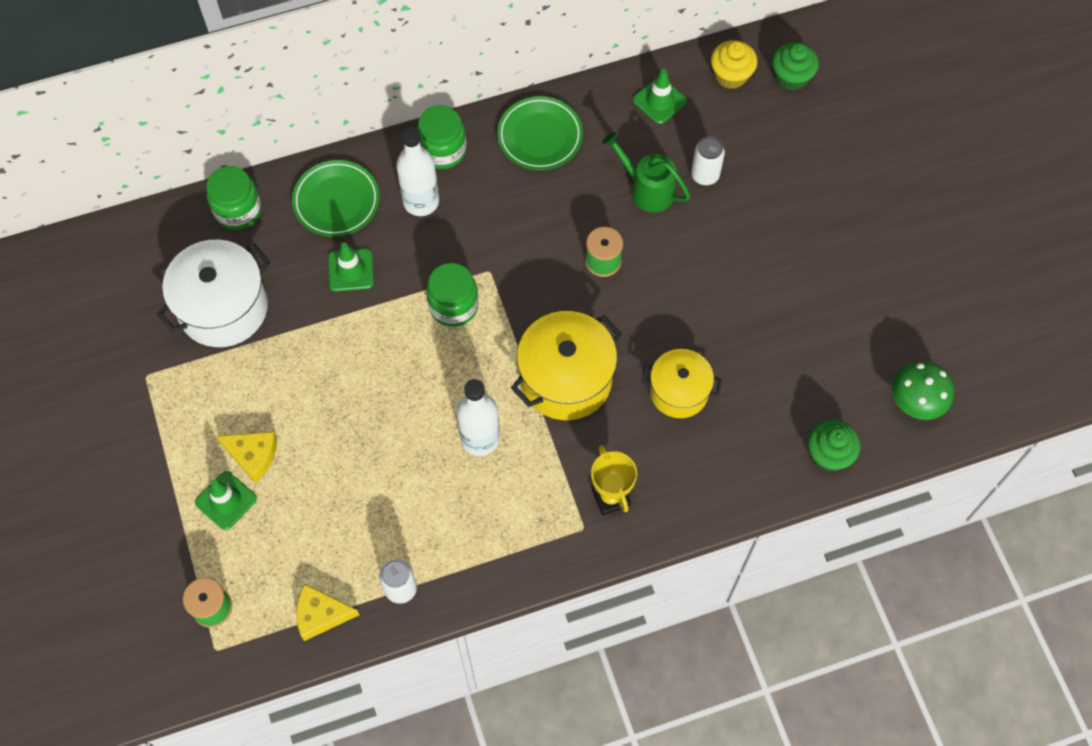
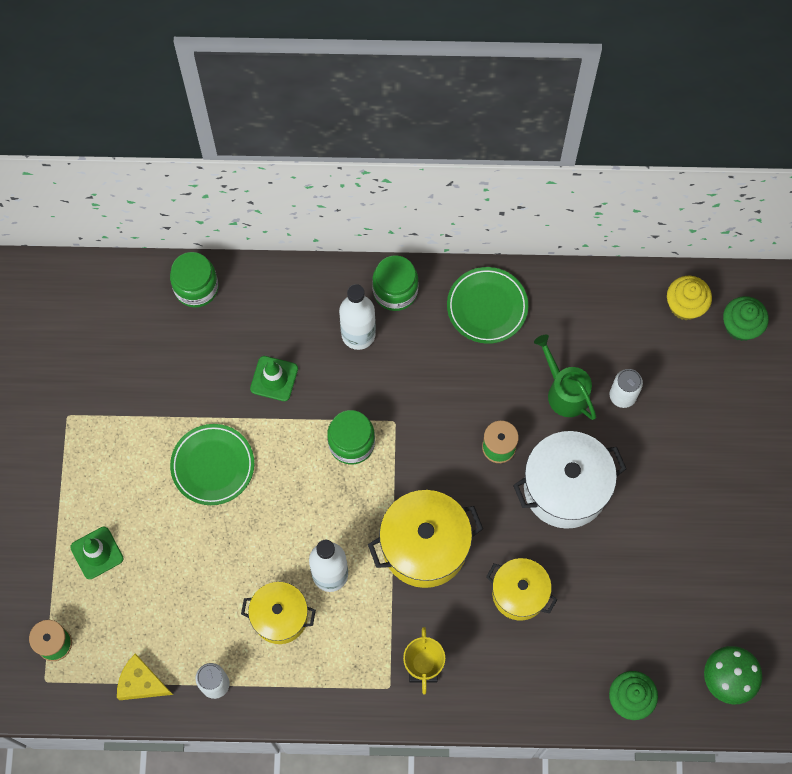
camera: 20 degrees right, 5 degrees up
(223, 308) = (153, 376): white pot -> white pot (565, 488)
(253, 456) = (133, 520): yellow cheese -> none
(336, 201) = (284, 309): green plate -> green plate (213, 466)
(444, 498) = (280, 617): none -> yellow pot
(659, 101) = (609, 309): green traffic cone -> none

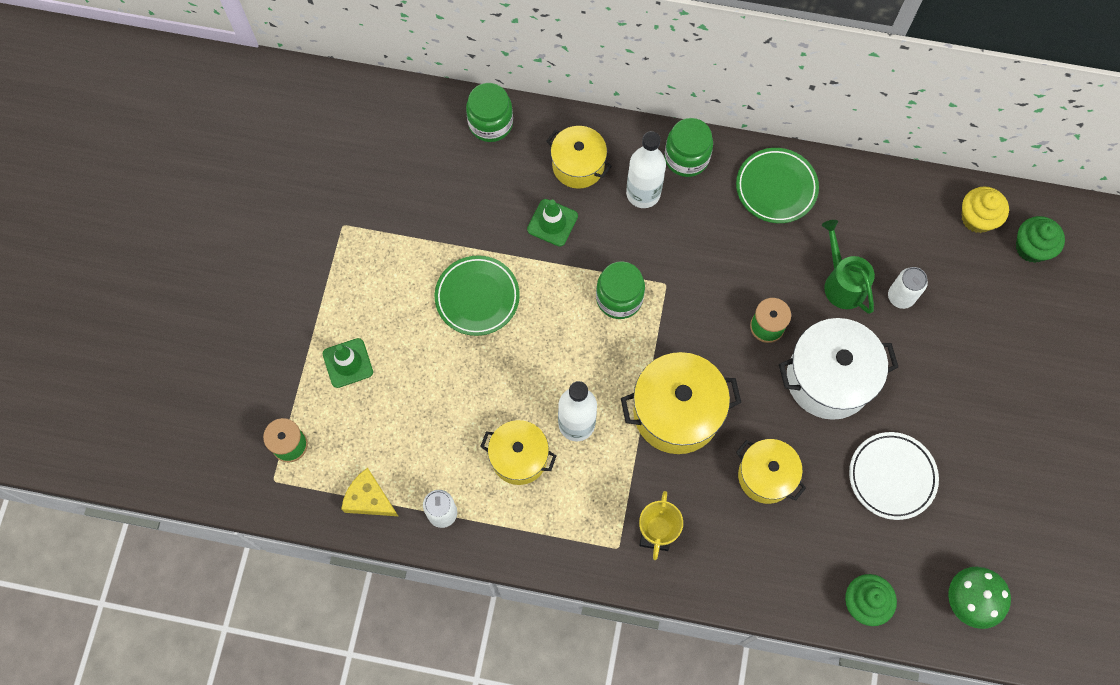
camera: 10 degrees right, 0 degrees up
(290, 316) = (578, 165): none -> yellow pot
(638, 573) = (892, 477): none -> white plate

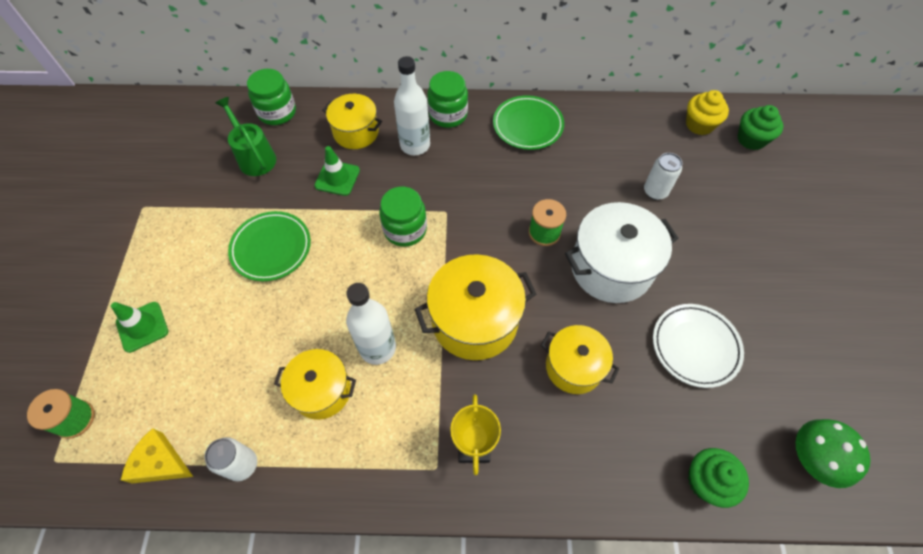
camera: 10 degrees left, 10 degrees down
(842, 283) = (602, 188): green watering can -> green watering can (255, 157)

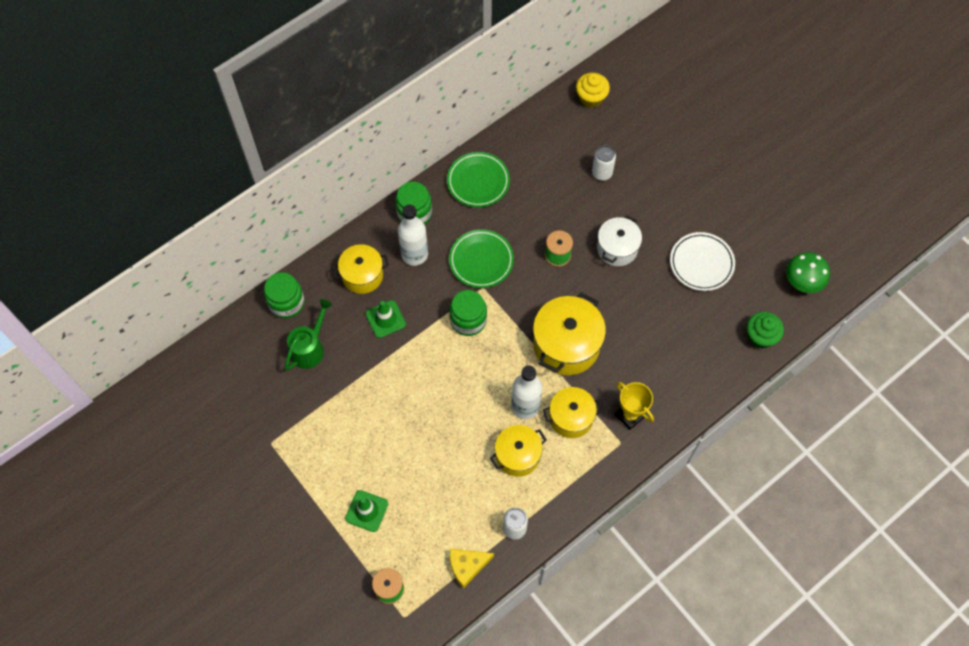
camera: 40 degrees left, 5 degrees up
(255, 157) = (309, 348): green watering can -> green watering can turned 105 degrees clockwise
(271, 248) = (394, 400): green plate -> green plate (481, 260)
(574, 367) = (645, 328): yellow pot -> yellow pot (571, 418)
(611, 267) = (617, 248): white pot -> white pot, size x0.64
(751, 139) = (632, 86): green cupcake -> none

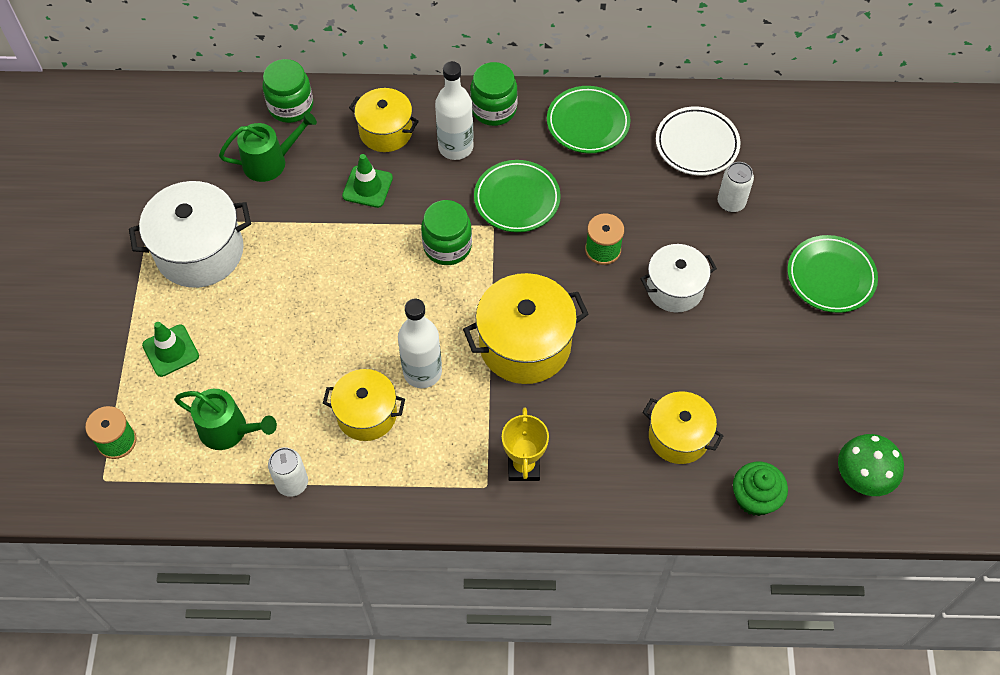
camera: 40 degrees right, 5 degrees down
(322, 437) = (199, 251): none -> white pot
(448, 528) = (229, 430): none -> green watering can
(467, 566) = (210, 481): yellow cheese -> none
(571, 418) = (458, 420): yellow pot -> yellow pot (678, 437)
(591, 98) = (791, 122): yellow cupcake -> none
(692, 178) = (830, 277): none -> green plate
(701, 263) = (757, 371): white plate -> white plate (697, 144)

